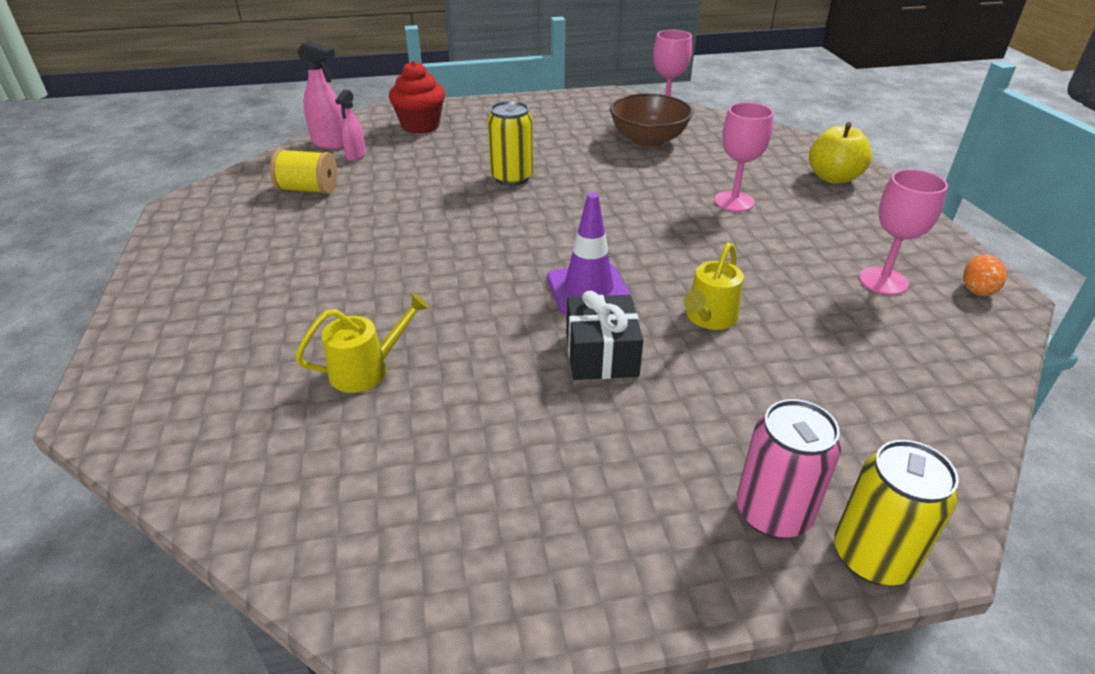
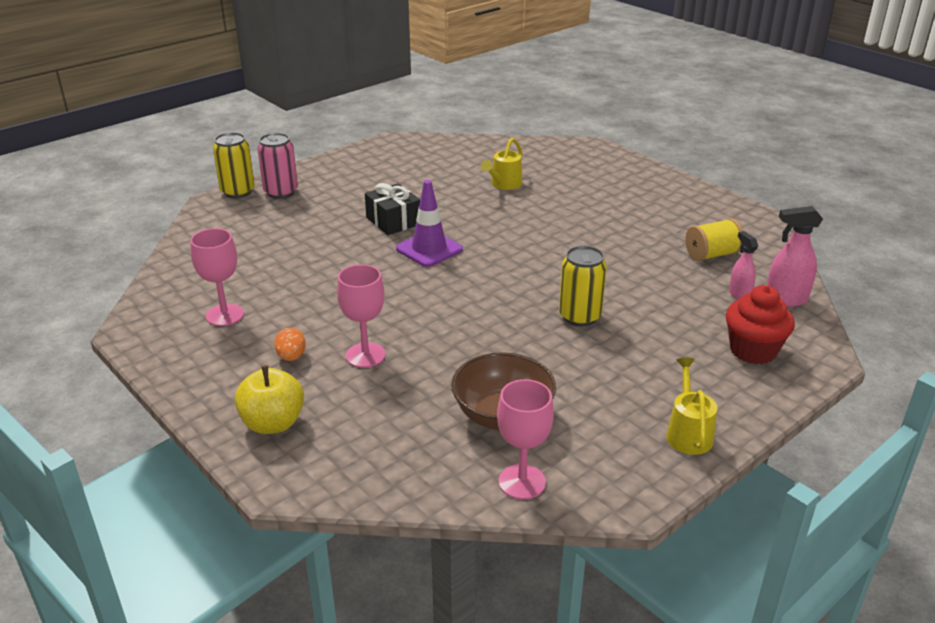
camera: 150 degrees right, 5 degrees down
(708, 318) = (342, 255): yellow watering can -> yellow watering can (688, 432)
(977, 289) = (151, 329): orange egg -> orange egg (291, 357)

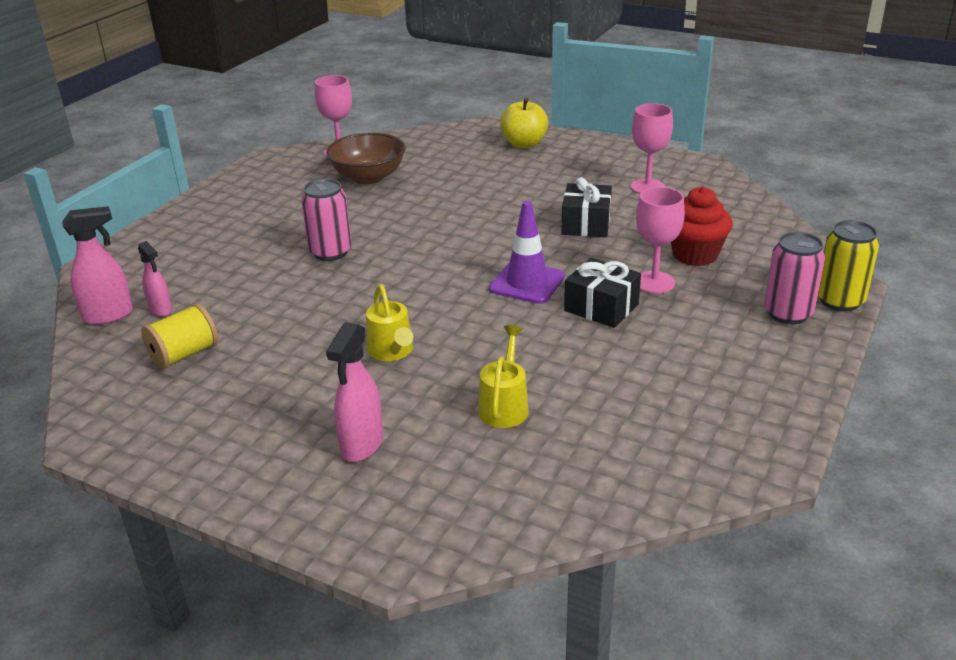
camera: 160 degrees right, 0 degrees up
(291, 357) = (556, 175): orange egg -> none
(329, 288) = (586, 224): none -> black gift
(365, 355) = (500, 187): pink goblet -> pink goblet (654, 282)
(580, 316) = (330, 252): yellow can -> pink can
(595, 184) = (361, 445): none -> pink spray bottle
(688, 432) = (227, 195): yellow watering can -> yellow watering can (392, 352)
(753, 350) = (161, 258): red cupcake -> red cupcake (695, 255)

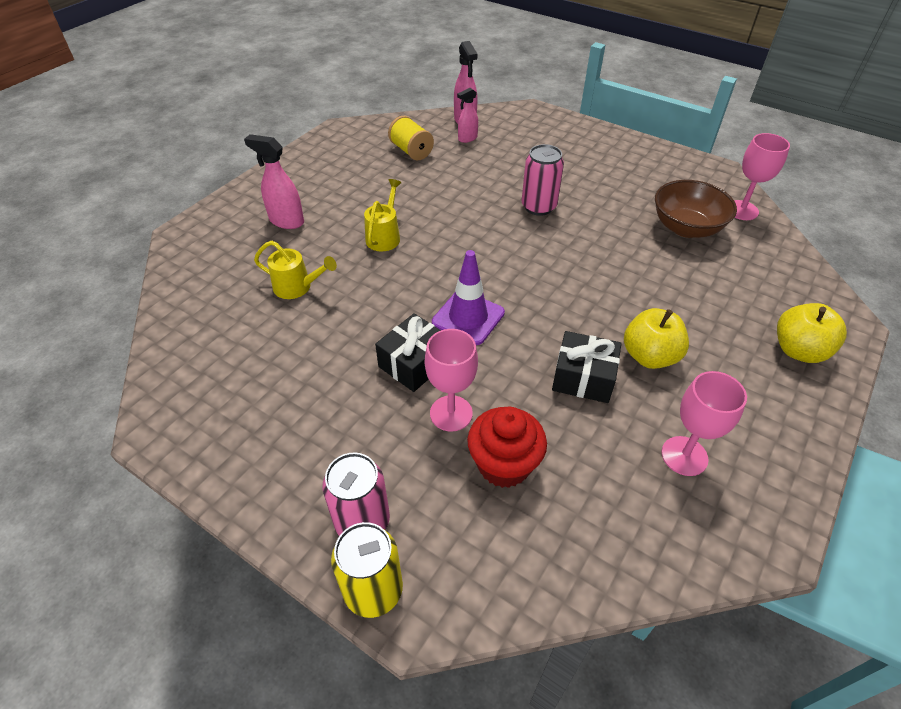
camera: 95 degrees right, 15 degrees up
(392, 352) = (384, 236): yellow watering can -> yellow watering can turned 120 degrees clockwise
(550, 197) = (649, 356): none -> yellow apple

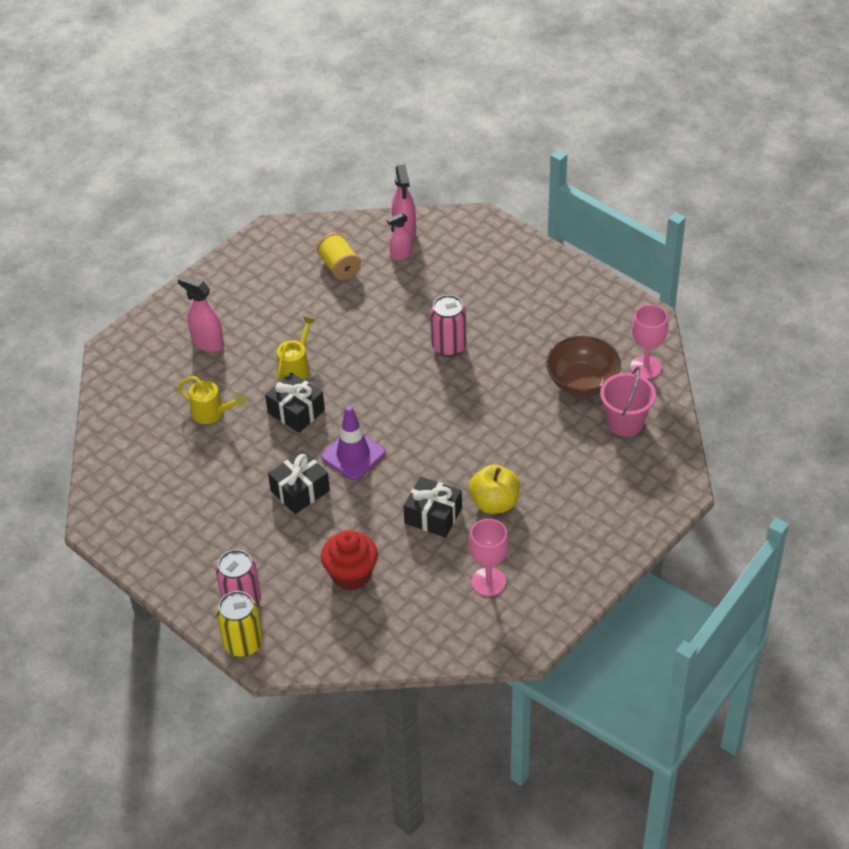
camera: 10 degrees right, 0 degrees up
(393, 278) = (296, 411): none -> black gift
(451, 413) = (320, 533): pink goblet -> none
(750, 260) = (625, 422): none -> pink bucket
(798, 350) = (622, 510): yellow apple -> none

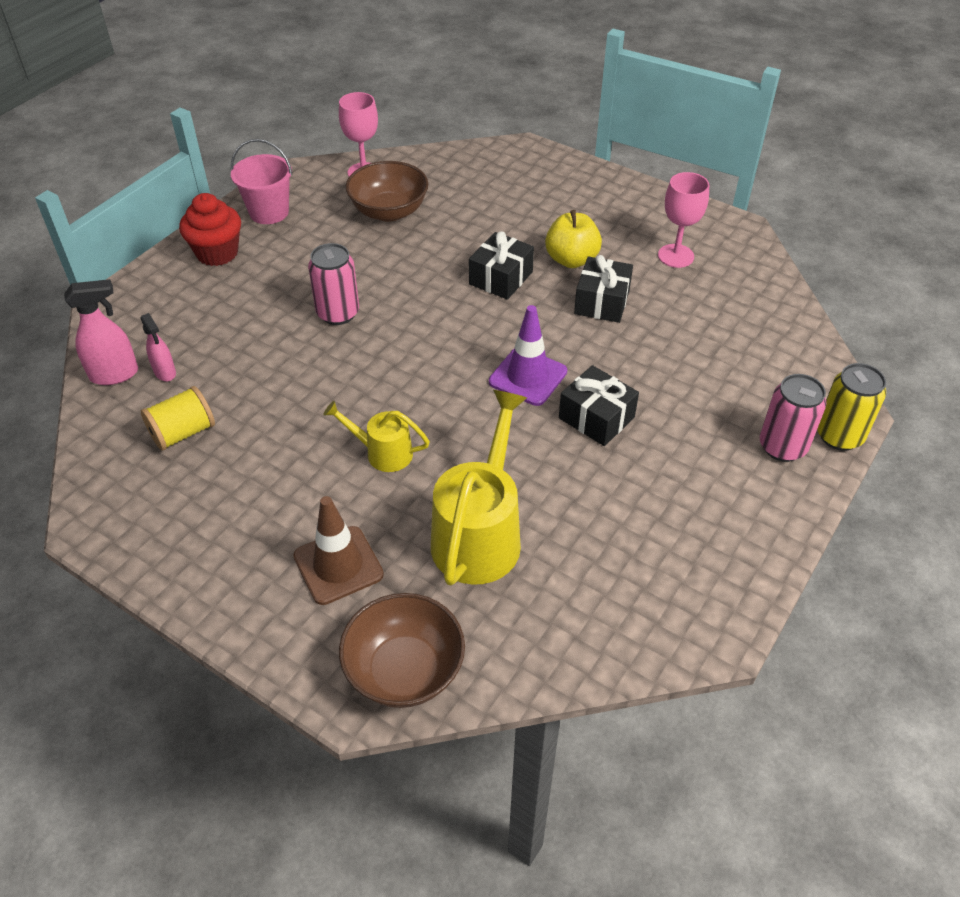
camera: 100 degrees left, 0 degrees up
(123, 370) = (404, 670): none -> brown bowl
(207, 343) = (338, 565): pink spray bottle -> brown traffic cone
(212, 413) = (480, 533): yellow watering can -> yellow watering can, size x1.85
(296, 411) = (463, 440): black gift -> black gift (501, 278)
(351, 574) = (705, 357): red cupcake -> red cupcake (217, 253)
(625, 422) = (442, 182): pink bucket -> pink bucket (269, 212)

